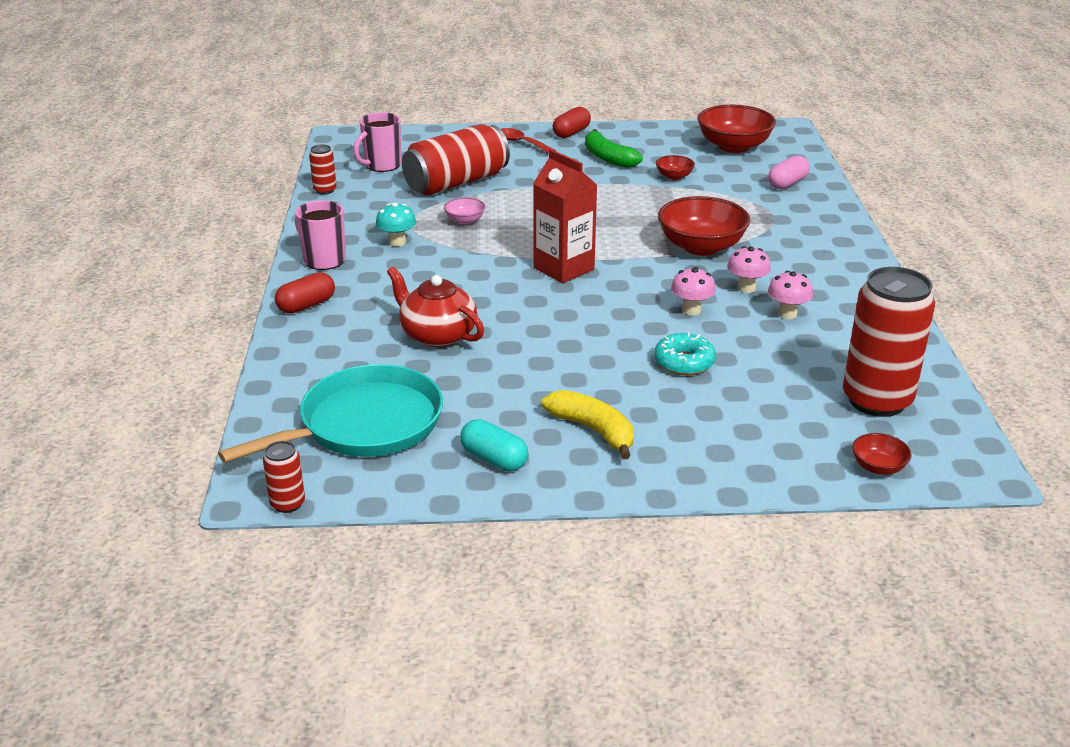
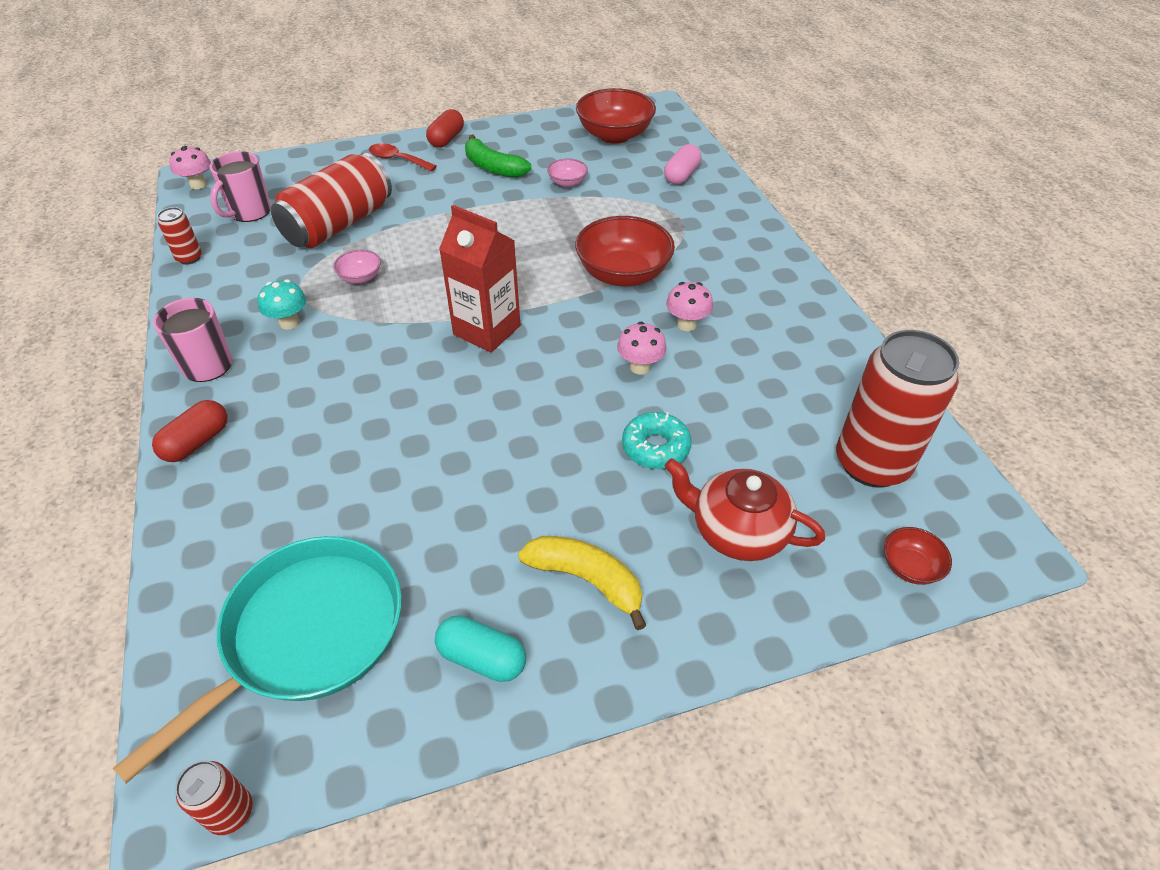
camera: 15 degrees left, 15 degrees up
(437, 334) = (366, 459): red teapot -> red teapot (737, 531)
(674, 176) = (567, 183): red bowl -> pink bowl
(787, 314) = (739, 354): pink mushroom -> pink mushroom (198, 184)

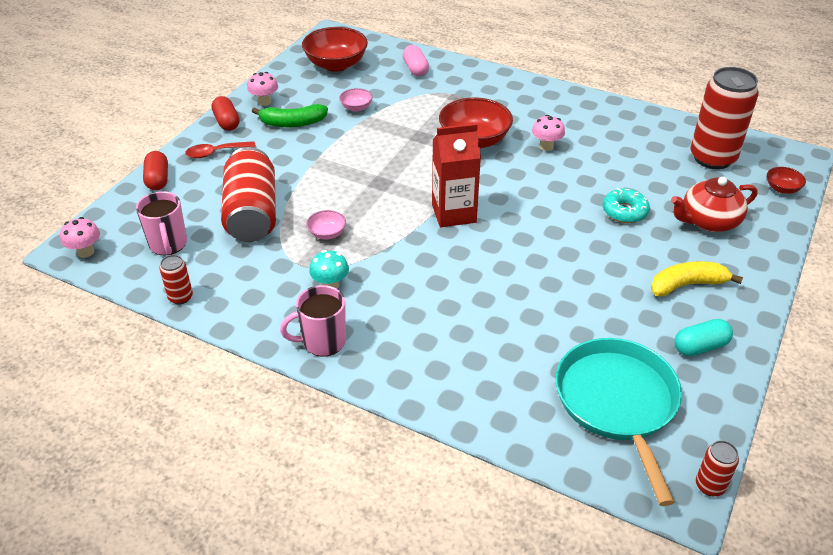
camera: 45 degrees left, 5 degrees down
(197, 442) = (399, 379): red capsule -> red capsule (158, 179)
(640, 367) = (558, 180): pink mushroom -> pink mushroom (264, 102)

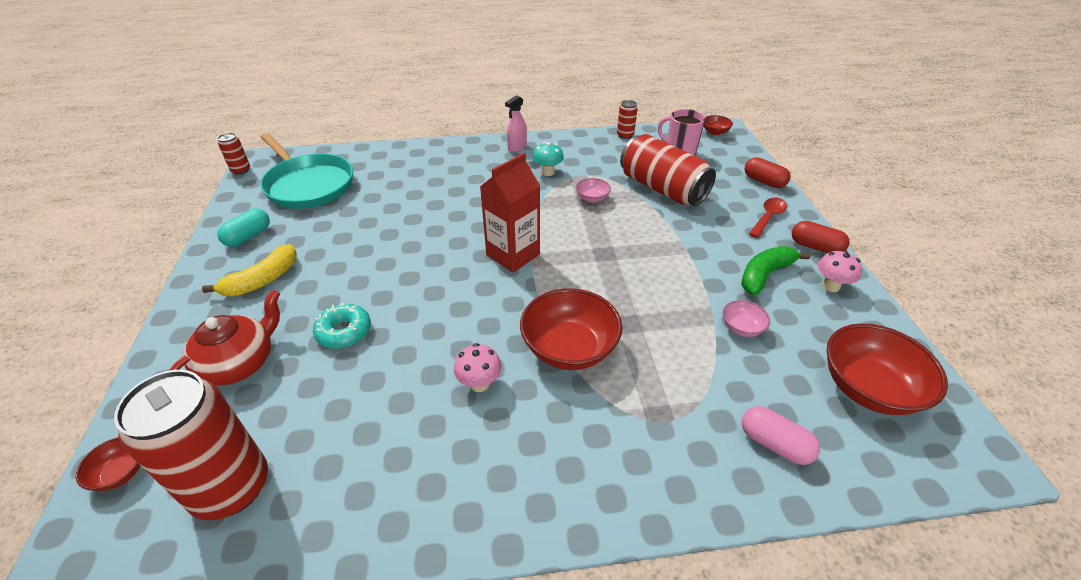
camera: 145 degrees right, 0 degrees up
(85, 252) = (715, 132): pink mushroom -> red bowl
(322, 342) = (517, 147): pink mug -> pink spray bottle

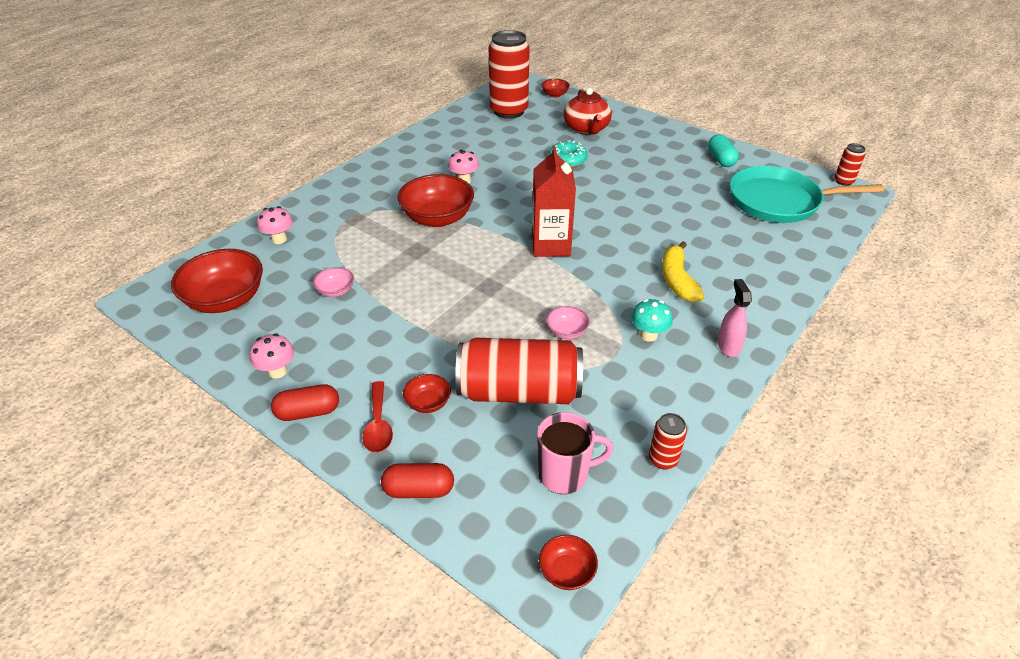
camera: 135 degrees right, 0 degrees up
(262, 280) = (657, 151): yellow banana -> yellow banana (677, 280)
(725, 211) = (428, 403): none -> red bowl
(764, 275) = (342, 347): green banana -> none
(774, 444) = (279, 239): pink capsule -> pink mushroom

